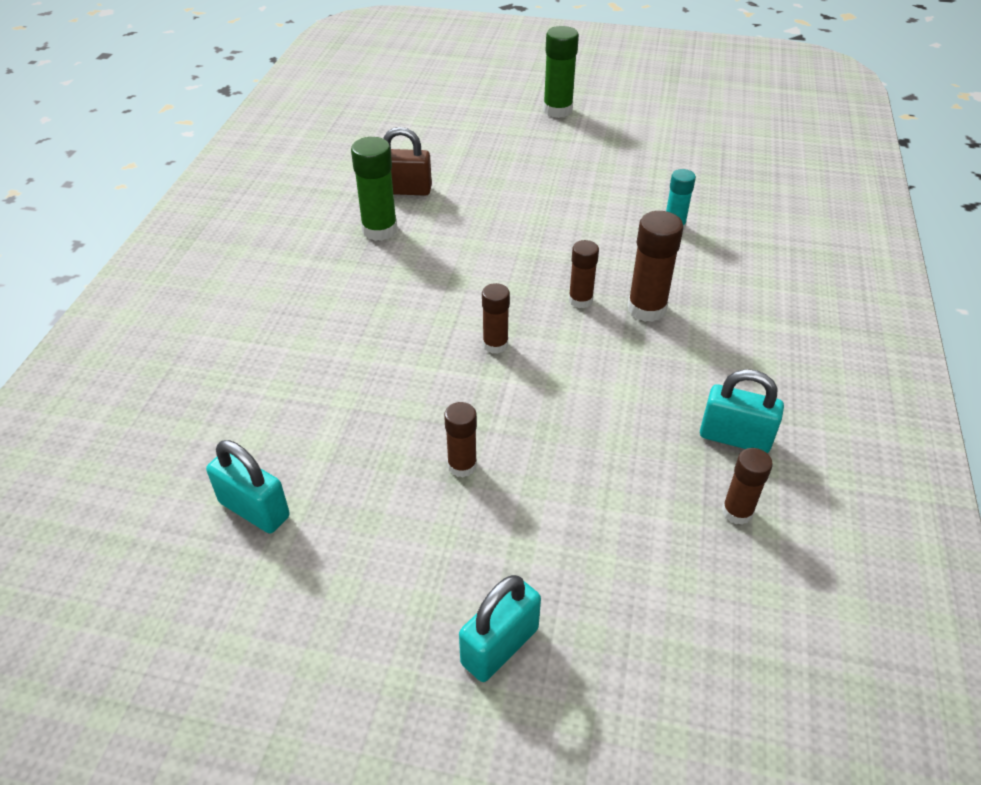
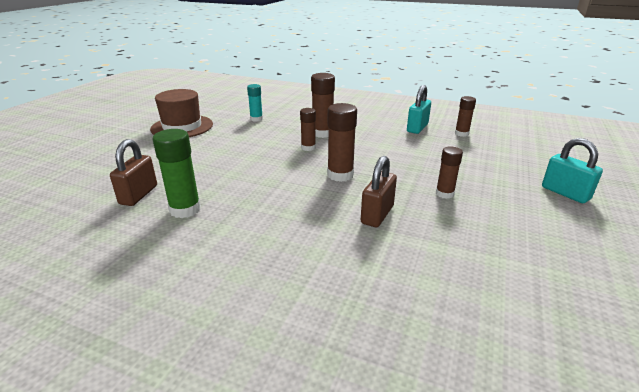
camera: 80 degrees left, 15 degrees down
(254, 509) = (503, 280): turquoise padlock -> none
(390, 389) = (377, 214): none -> brown padlock
(495, 344) = (340, 175): brown glue stick -> brown glue stick, size x1.58
(557, 110) = (99, 132): green glue stick -> none
(607, 165) = (182, 127): none -> brown hat

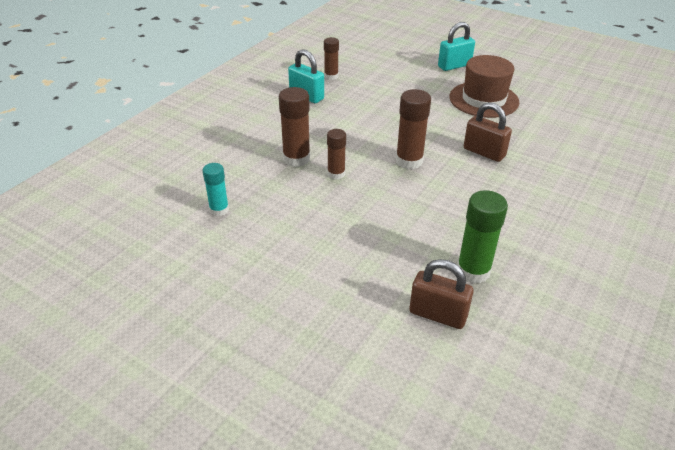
camera: 80 degrees left, 10 degrees up
(182, 127) = (214, 290): brown hat -> brown hat (483, 99)
(444, 194) = (451, 114): brown glue stick -> none

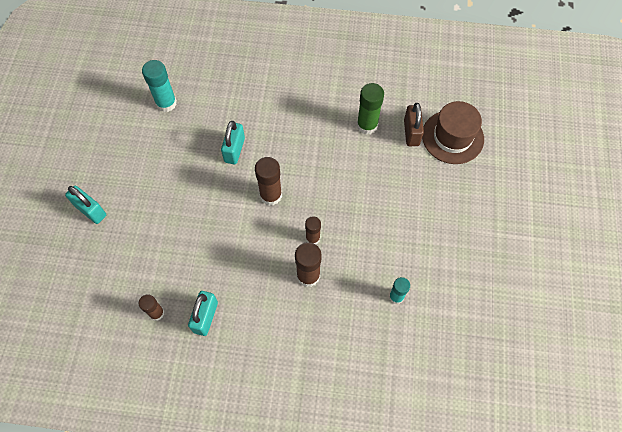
camera: 115 degrees left, 25 degrees up
(483, 99) = (150, 170): brown hat -> brown hat (452, 137)
(484, 152) = (234, 150): brown padlock -> turquoise padlock
(570, 124) = (166, 103): none -> turquoise glue stick

